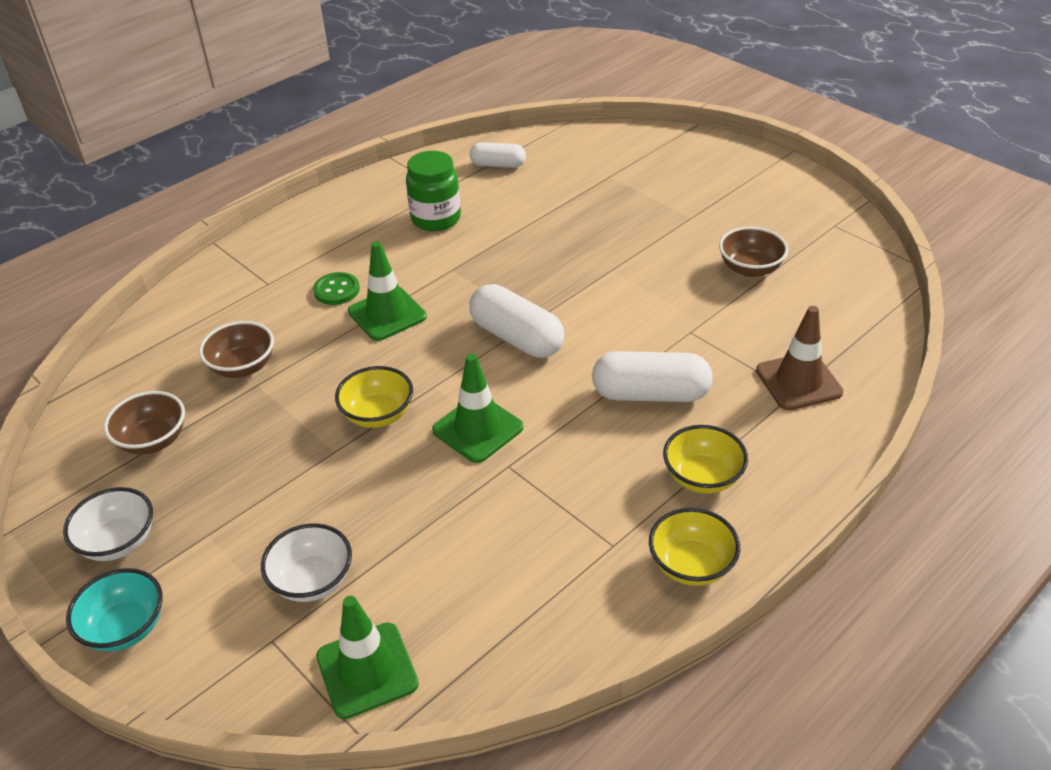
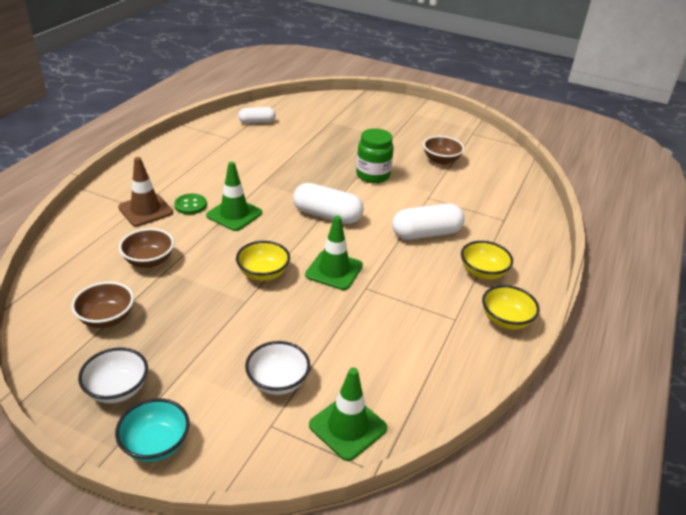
camera: 25 degrees left, 5 degrees down
(436, 219) = (234, 156): green jar -> green jar (373, 175)
(798, 381) = (503, 214): brown traffic cone -> brown traffic cone (145, 210)

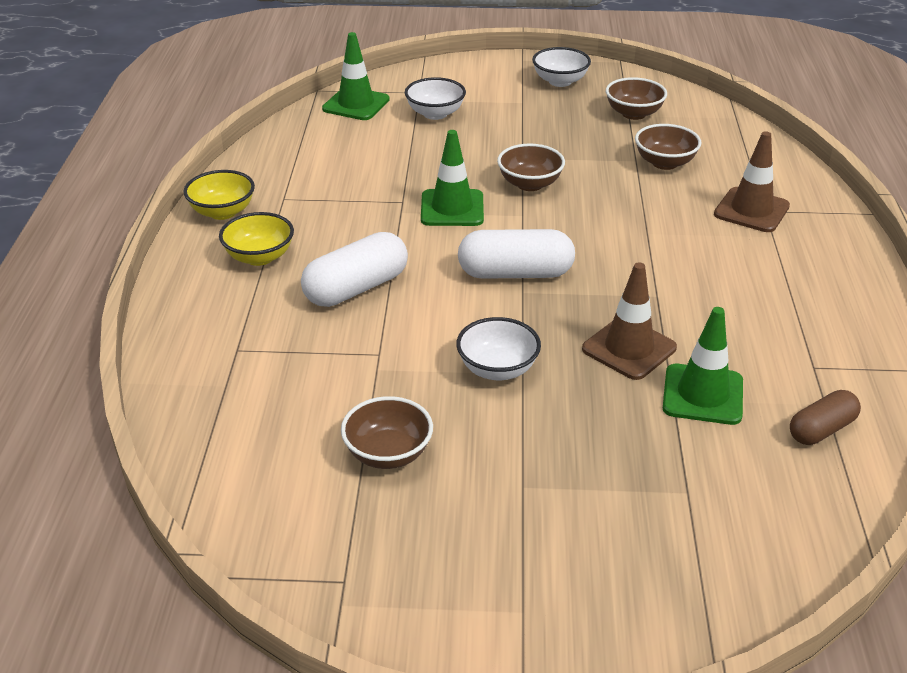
camera: 160 degrees right, 0 degrees up
(156, 444) = (495, 67): turquoise bowl -> none
(190, 205) = (708, 232): green button -> none
(234, 214) = (639, 237): green traffic cone -> green traffic cone (703, 395)
(257, 122) = (821, 430): white capsule -> brown capsule
(263, 273) = (530, 184): yellow bowl -> brown bowl
(303, 166) = (629, 348): none -> brown traffic cone
(373, 175) = (497, 369): green jar -> white bowl

